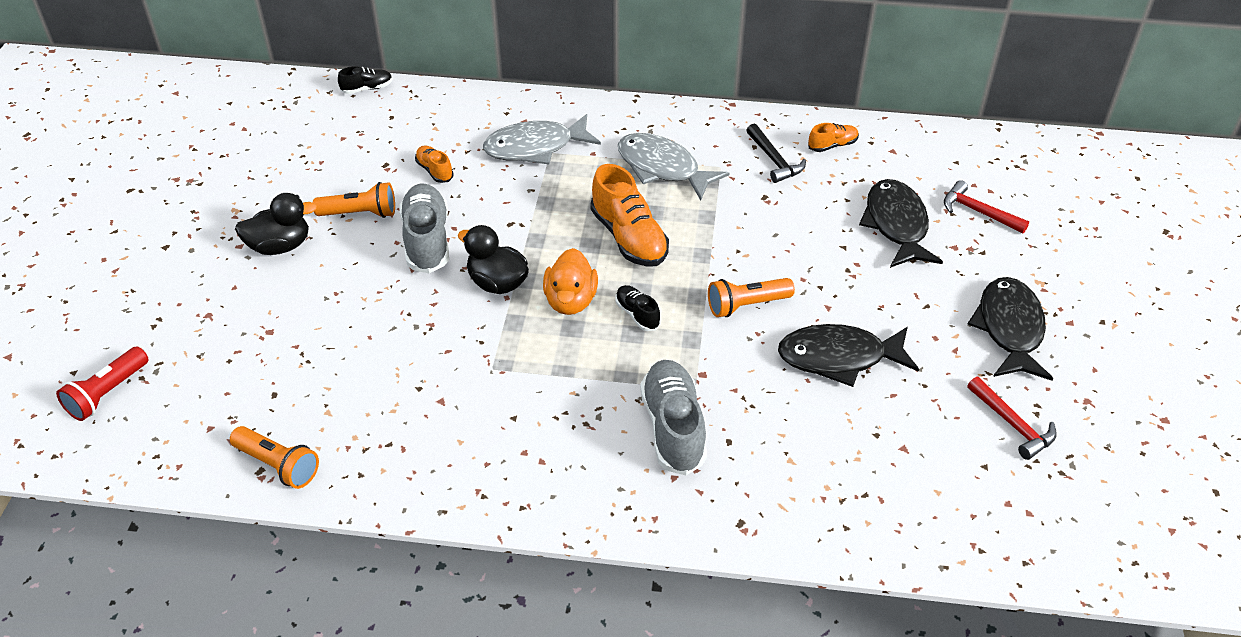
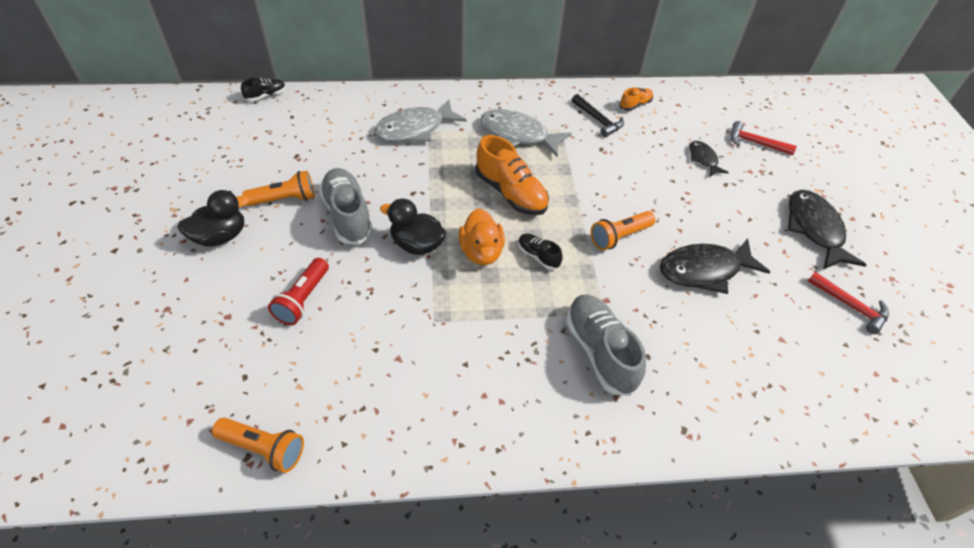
camera: 15 degrees left, 5 degrees up
(107, 393) = (80, 402): red flashlight -> red flashlight (303, 299)
(434, 171) = (339, 156): orange shoe -> none
(896, 225) = (703, 159): black fish -> black fish, size x0.55

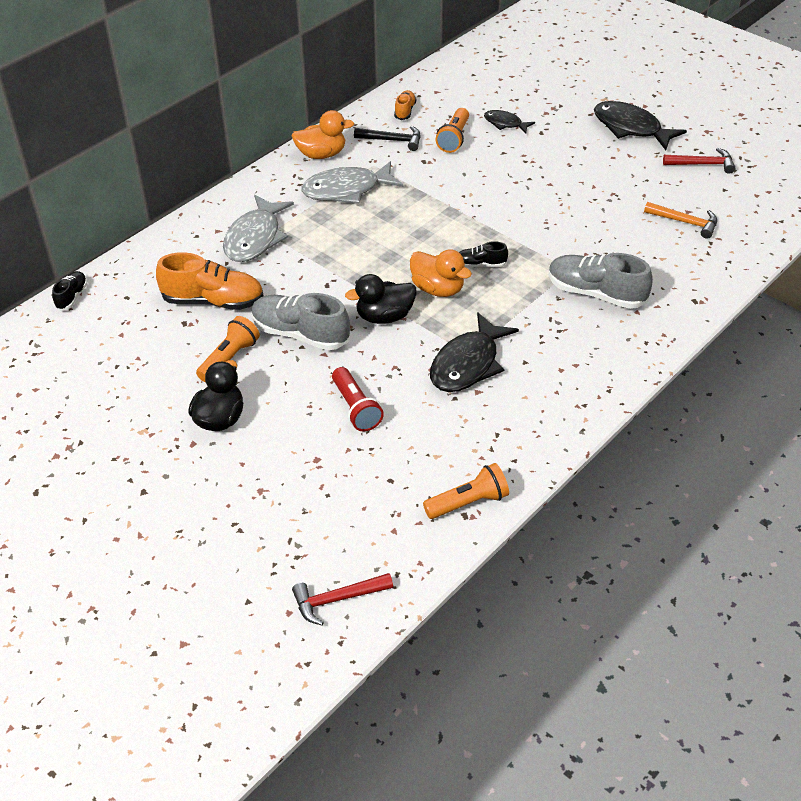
camera: 40 degrees left, 5 degrees down
(511, 193) = (402, 236): orange shoe -> orange shoe (213, 301)
(535, 100) = (321, 154): none -> orange duck
(619, 237) = (517, 215): orange flashlight -> orange flashlight (454, 138)
(704, 270) = (596, 200): black fish -> black fish (468, 364)
(755, 143) = (525, 89): red hammer -> red hammer (337, 599)
(766, 348) = (685, 222): none -> orange hammer

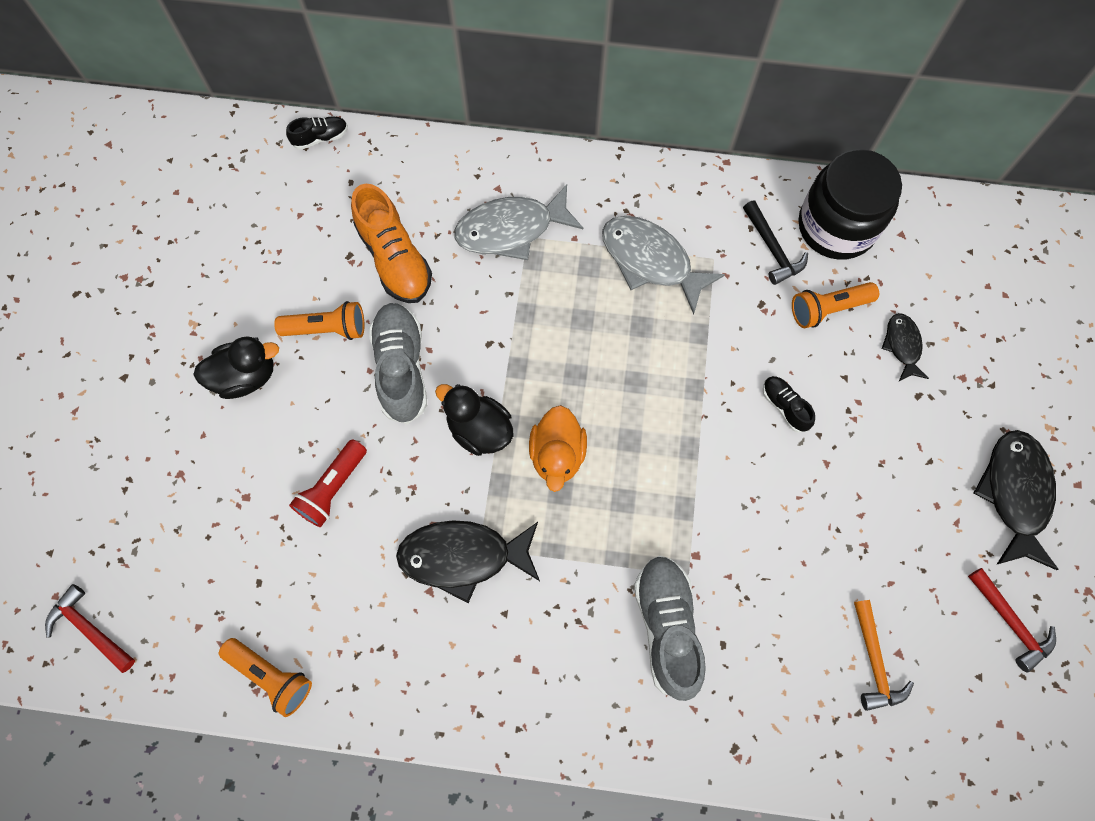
camera: 55 degrees right, 25 degrees up
(321, 154) = (691, 197): orange duck -> none
(405, 111) = (836, 226): orange shoe -> black jar
(480, 265) = (627, 474): black shoe -> black shoe (784, 406)

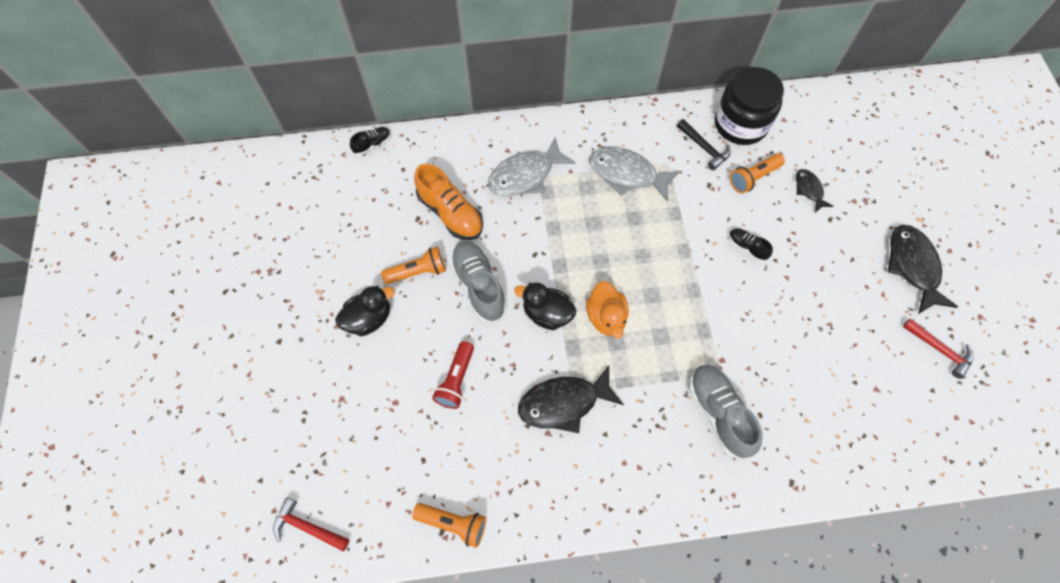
camera: 15 degrees left, 5 degrees down
(874, 662) = (862, 399): orange hammer -> none

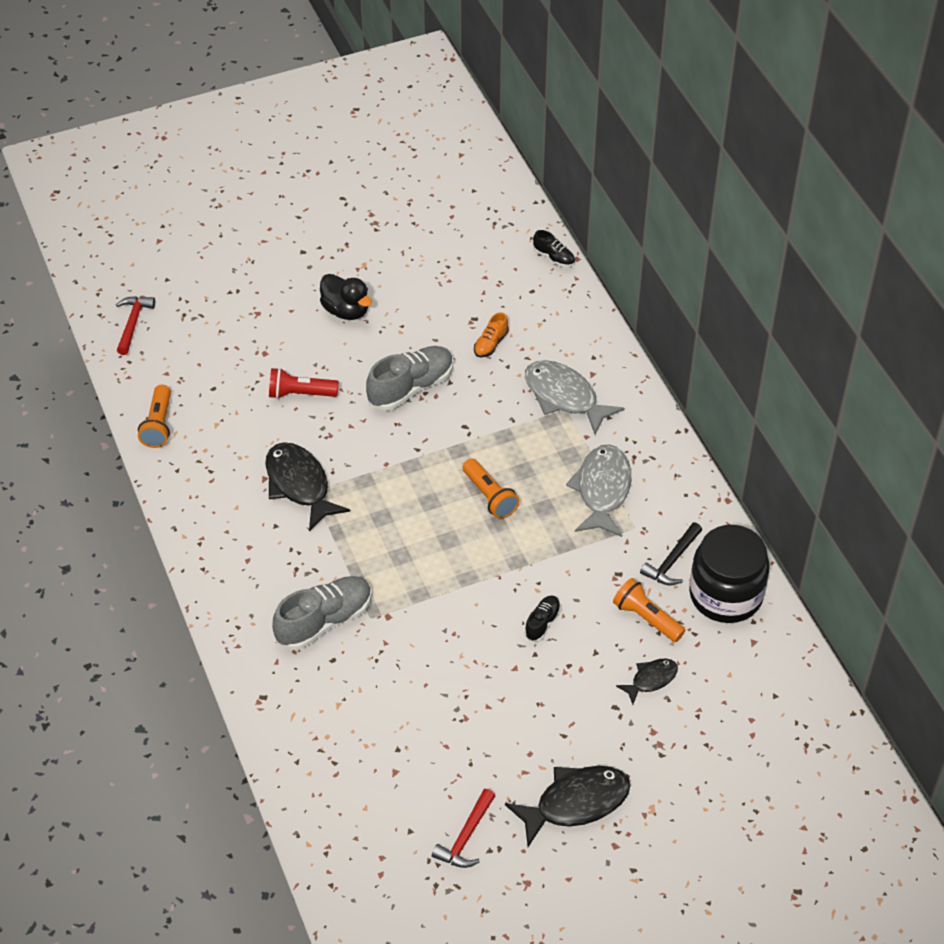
camera: 75 degrees right, 15 degrees down
(417, 272) = (411, 334): orange flashlight -> orange flashlight (489, 496)
(451, 213) = (490, 344): orange shoe -> orange shoe, size x0.51
(547, 314) = (396, 451): black duck -> none
(606, 317) = (408, 503): orange duck -> none

